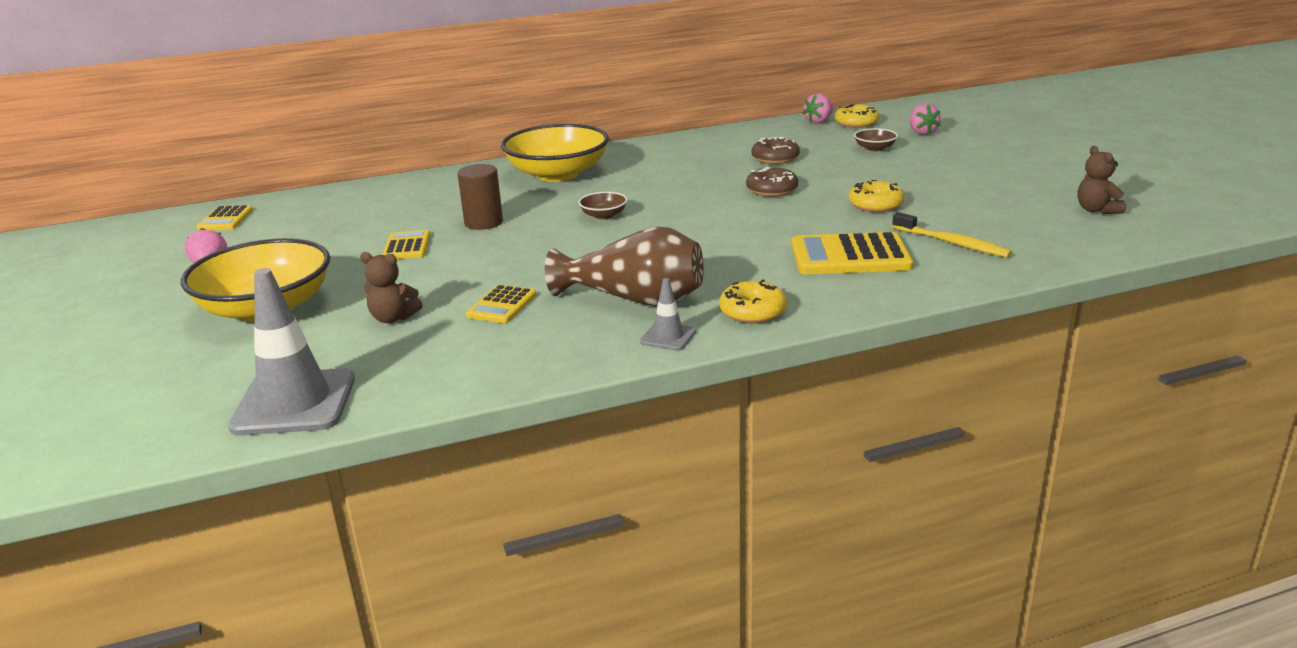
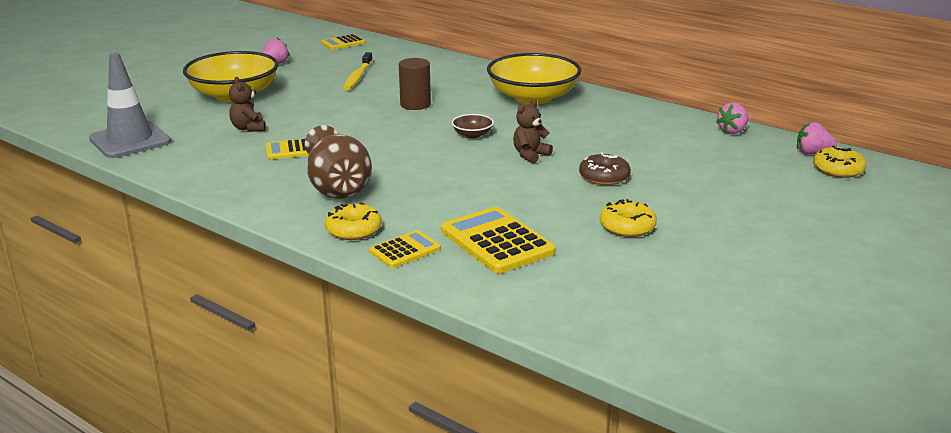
camera: 55 degrees right, 0 degrees up
(407, 246) = (353, 97): yellow calculator -> yellow calculator (405, 250)
(668, 337) = (288, 212): grey traffic cone -> none
(775, 158) = (682, 160): brown donut -> none
(875, 148) = (777, 194): brown bowl -> none
(922, 132) = (864, 206): pink strawberry -> pink strawberry (732, 131)
(952, 243) = (577, 280): yellow toothbrush -> yellow toothbrush (358, 77)
(1096, 210) = (765, 341): brown teddy bear -> brown teddy bear (530, 155)

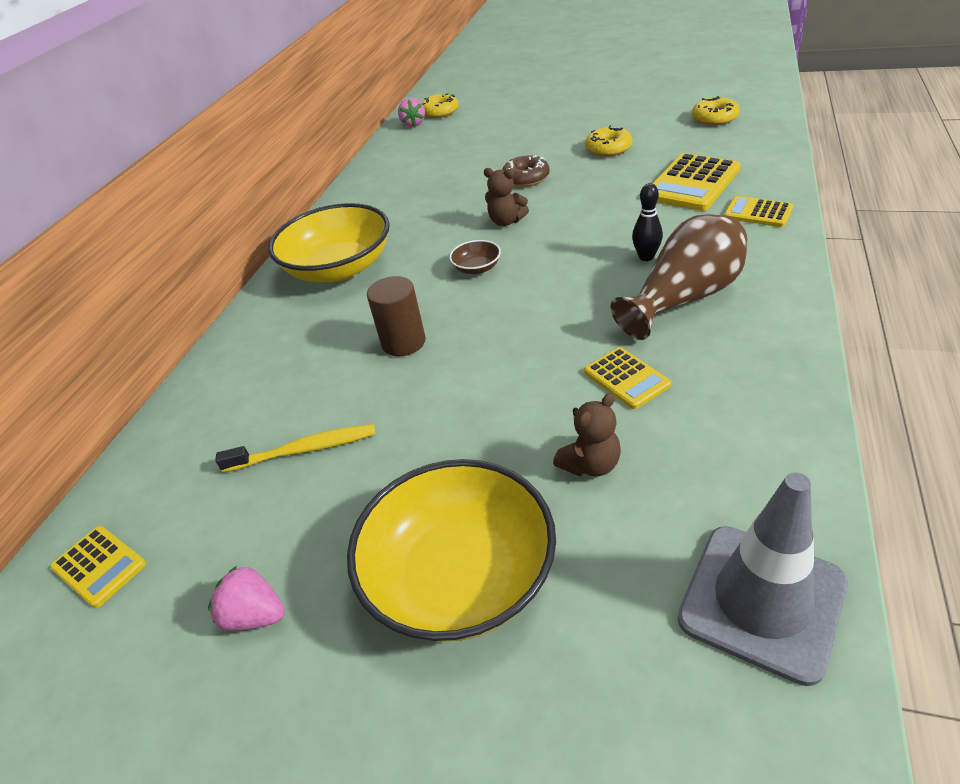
camera: 105 degrees left, 15 degrees up
(353, 230) = (758, 249): yellow donut -> yellow donut (714, 118)
(404, 188) = (646, 257): none -> black bowling pin
(732, 131) = (384, 156): pink strawberry -> none

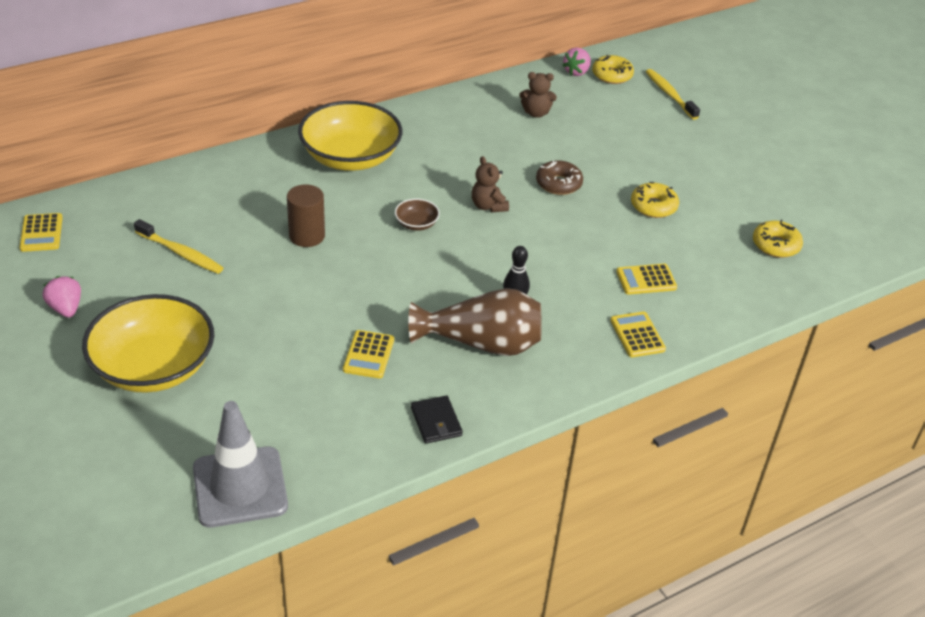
camera: 35 degrees right, 0 degrees up
(495, 99) = (670, 94): none -> yellow toothbrush
(590, 464) = (278, 376): brown teddy bear -> brown teddy bear (536, 113)
(692, 183) = (646, 280): yellow calculator -> yellow calculator, size x0.57
(775, 376) = (436, 422): none -> black wallet

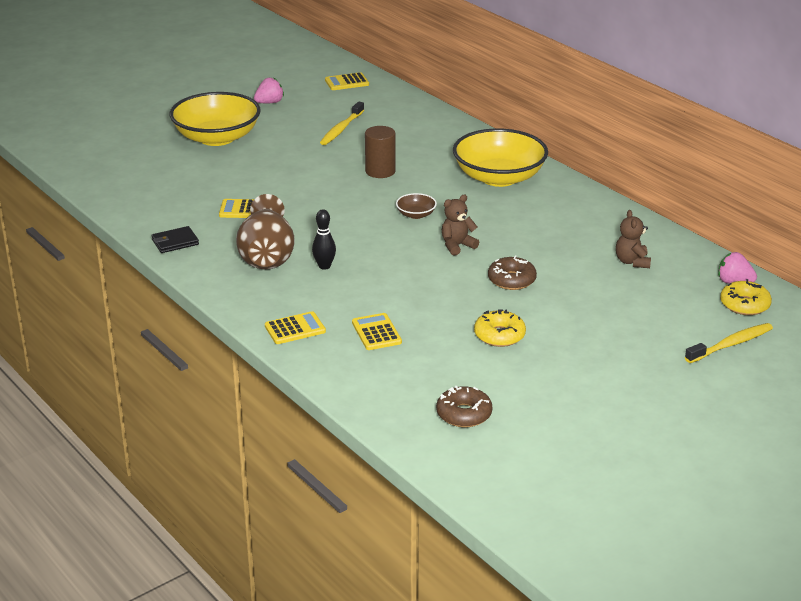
camera: 85 degrees right, 10 degrees down
(240, 487) = (108, 179): grey traffic cone -> none
(775, 245) = (464, 414): yellow donut -> brown donut

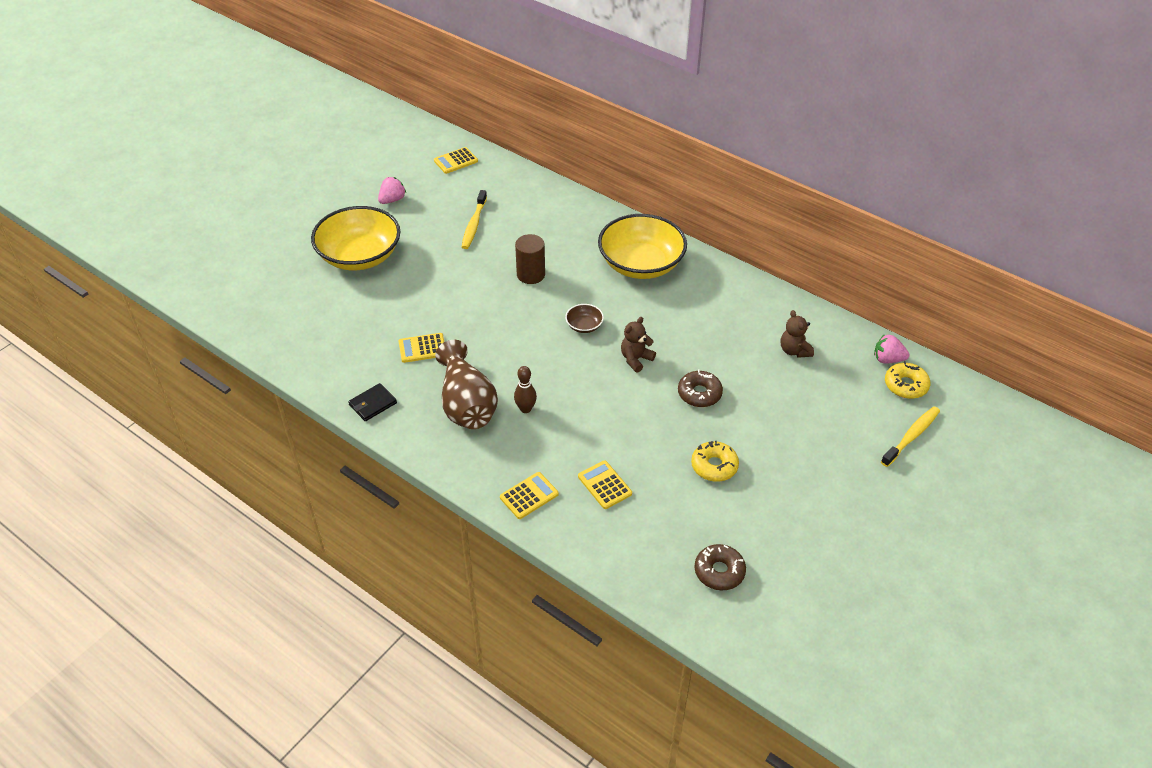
camera: 15 degrees left, 15 degrees up
(324, 266) = (525, 409): black bowling pin -> brown bowling pin

